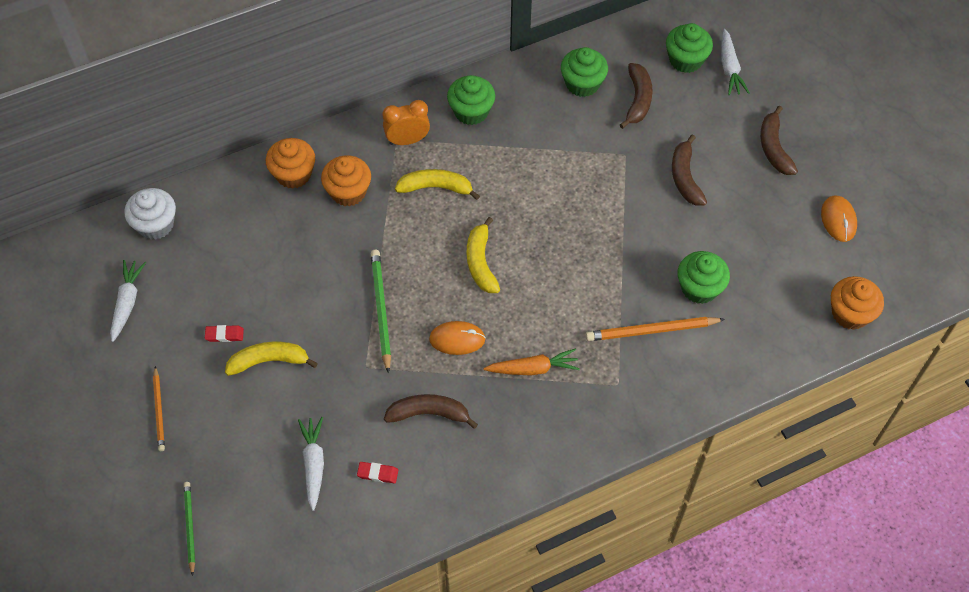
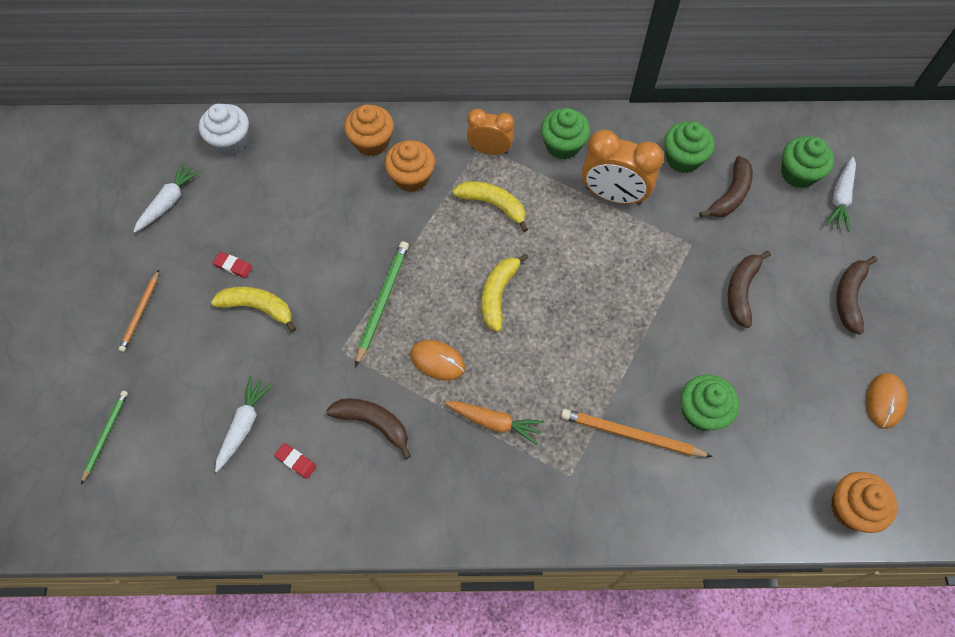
camera: 25 degrees right, 5 degrees up
(538, 138) = (613, 195): none -> orange clock

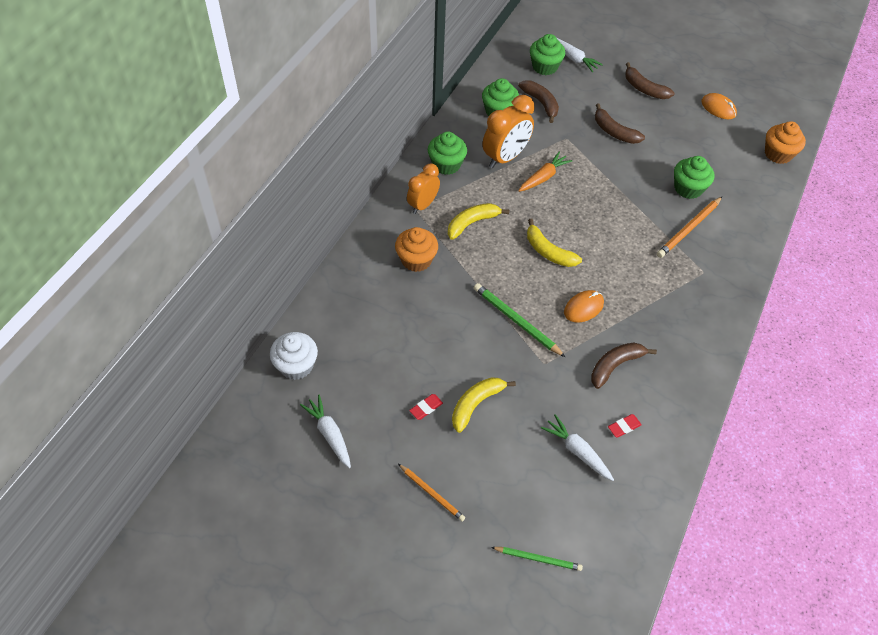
camera: 65 degrees left, 10 degrees down
(106, 435) = (538, 559): green pencil -> green pencil turned 150 degrees clockwise
(372, 142) = (366, 271): orange cupcake -> none
(494, 422) = (647, 295): orange carrot -> orange carrot (543, 177)

